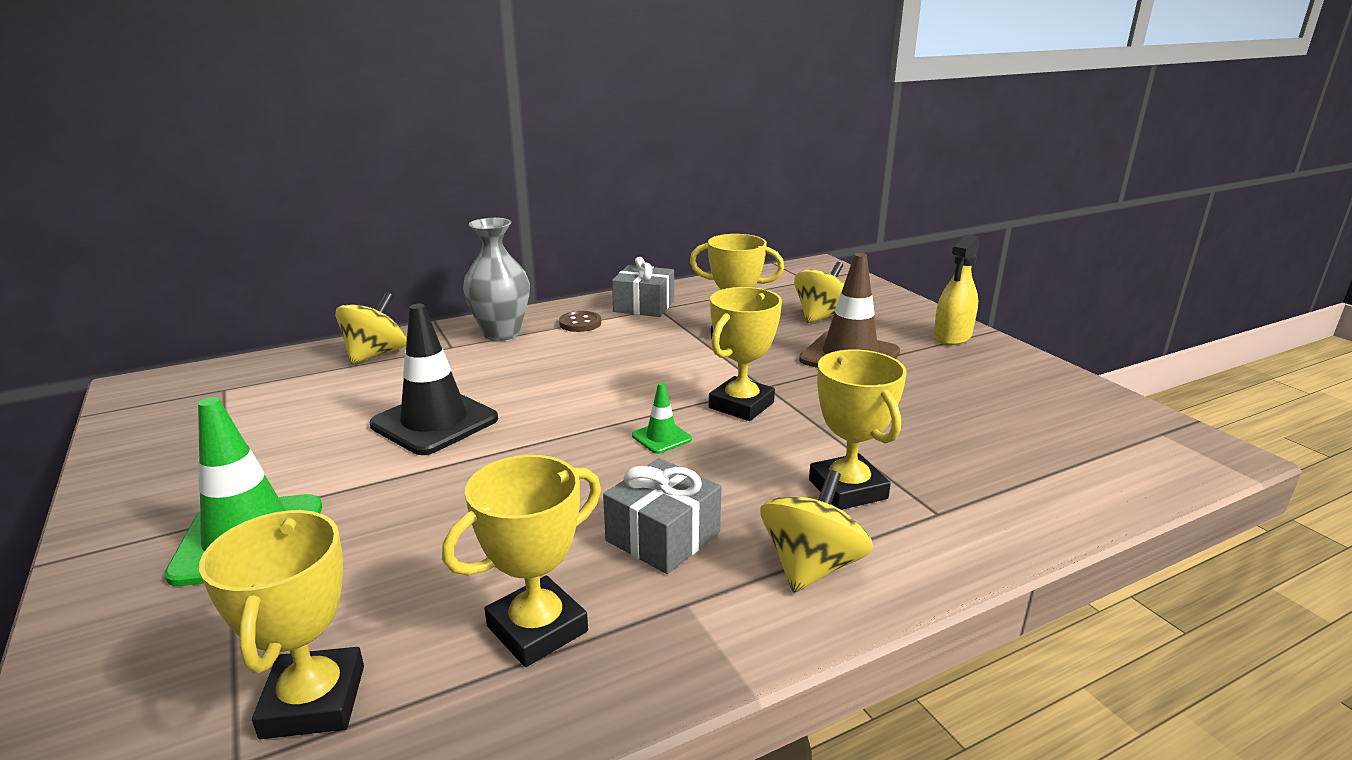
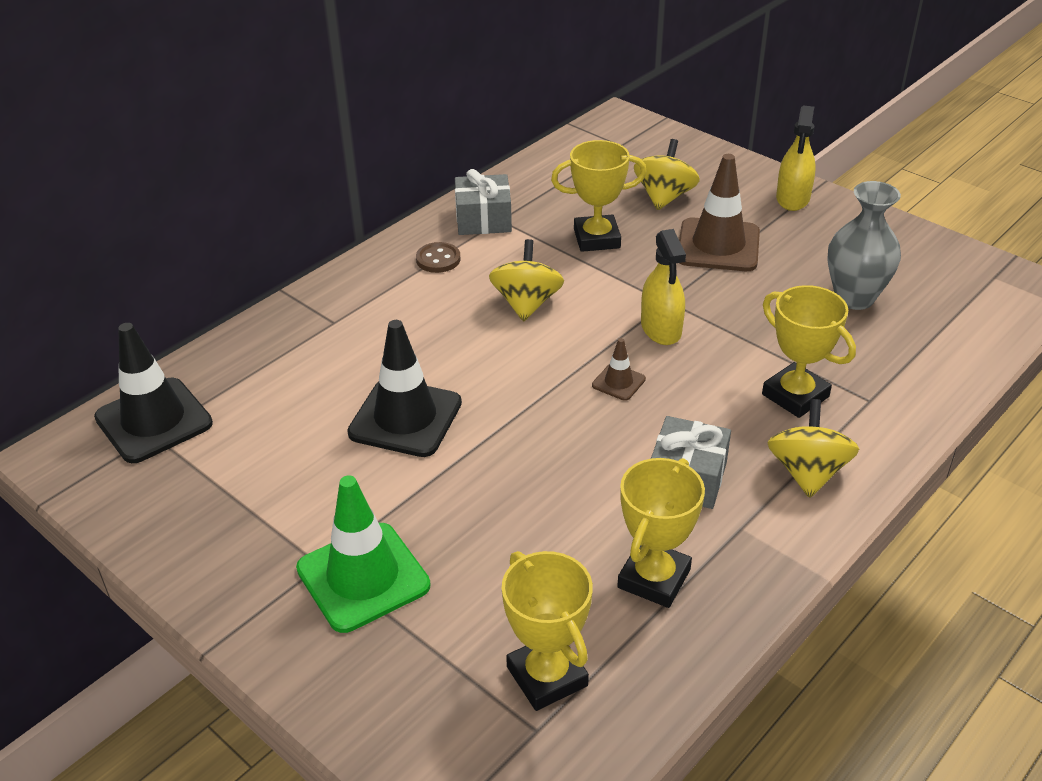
camera: 20 degrees left, 15 degrees up
(236, 380) = (154, 420): none -> black traffic cone
(375, 354) = (265, 351): yellow spinning top -> yellow spinning top (526, 303)
(501, 333) = (369, 292): grey vase -> grey vase (854, 298)
(661, 437) = (618, 382): green traffic cone -> brown traffic cone
(741, 405) = (661, 329): yellow trophy -> yellow spray bottle

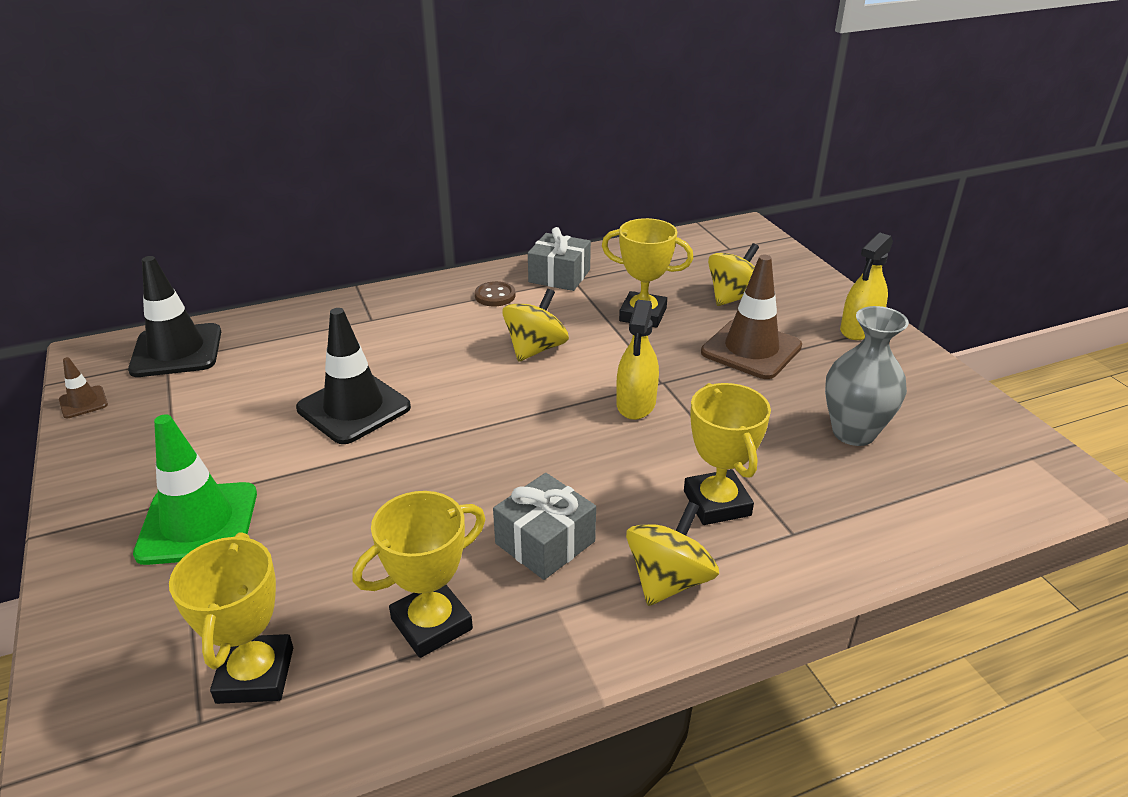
camera: 25 degrees right, 5 degrees down
(618, 382) = (557, 436): brown traffic cone -> brown traffic cone (83, 402)

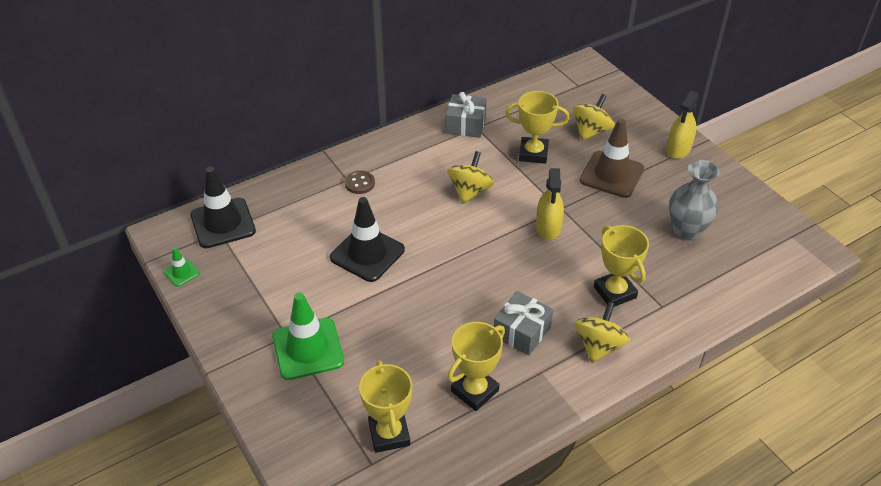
camera: 10 degrees left, 10 degrees up
(83, 402) = (182, 273): brown traffic cone -> green traffic cone
(495, 296) = (426, 148): brown button -> brown button (359, 183)

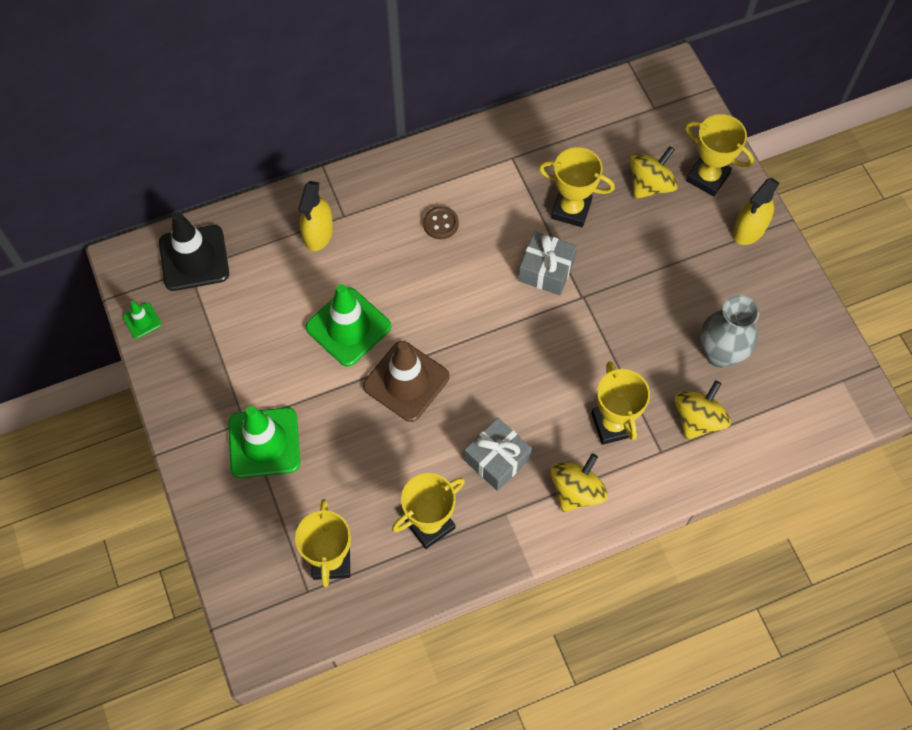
camera: 10 degrees right, 20 degrees up
(359, 183) = (357, 224): brown button -> brown button (440, 223)
(367, 254) = (348, 327): black traffic cone -> green traffic cone
(465, 125) = (499, 152): grey gift -> grey gift (546, 270)
(470, 191) = (482, 255): yellow spinning top -> yellow spinning top (698, 419)
(548, 227) = (561, 322): yellow spray bottle -> yellow spray bottle (318, 233)
(611, 174) = (656, 256): brown traffic cone -> brown traffic cone (406, 381)
(634, 121) = (707, 177): none -> yellow trophy

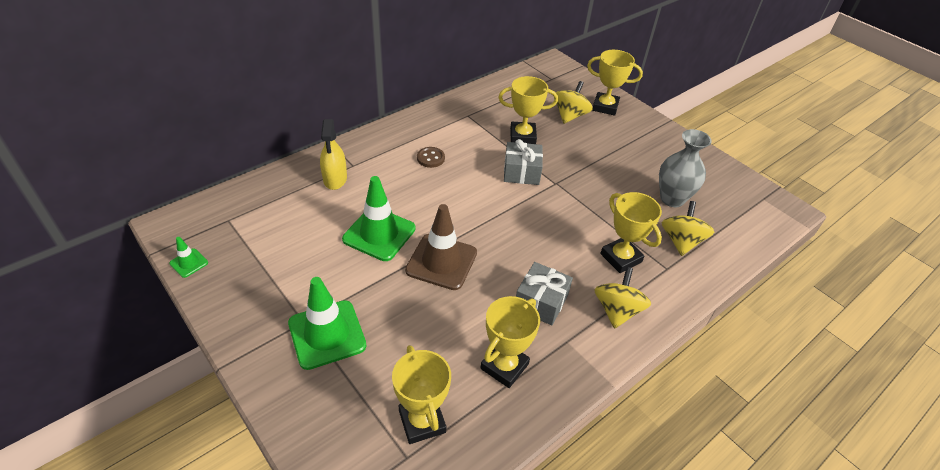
camera: 20 degrees left, 20 degrees down
(194, 258) = (231, 211): black traffic cone -> none
(749, 229) = (648, 128): yellow spray bottle -> none

